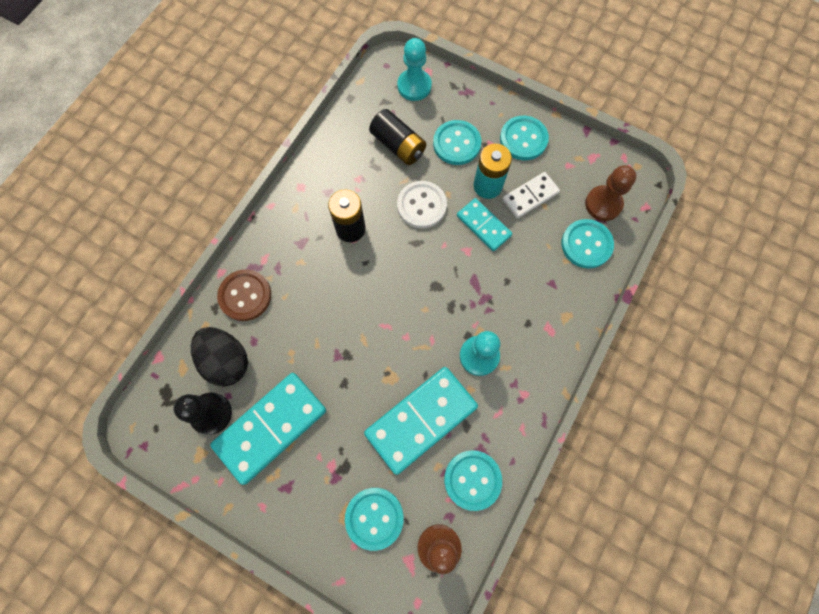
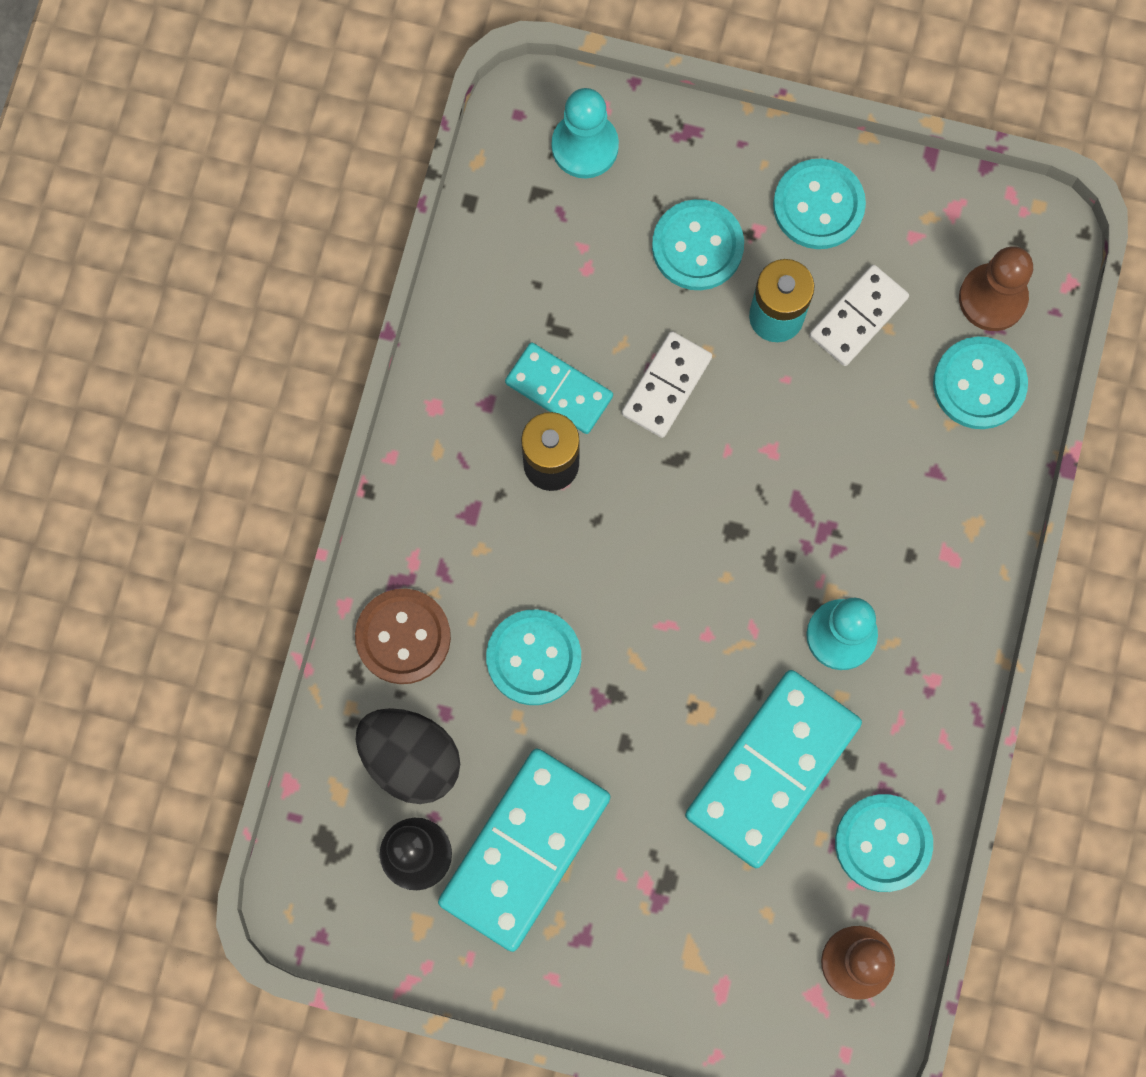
camera: 15 degrees left, 5 degrees up
(374, 518) = (740, 946): turquoise button -> turquoise button (533, 658)
(398, 145) = (590, 278): black battery -> none
(421, 205) = (667, 386): white button -> white domino
(483, 226) = (788, 396): turquoise domino -> turquoise domino (559, 390)

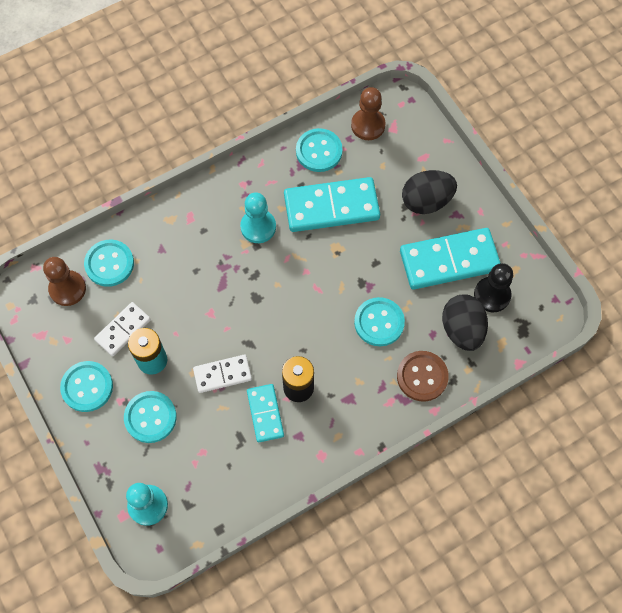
camera: 135 degrees left, 10 degrees down
(646, 916) = (426, 201): none -> black egg
(858, 317) = (123, 330): white domino -> white domino turned 45 degrees counterclockwise

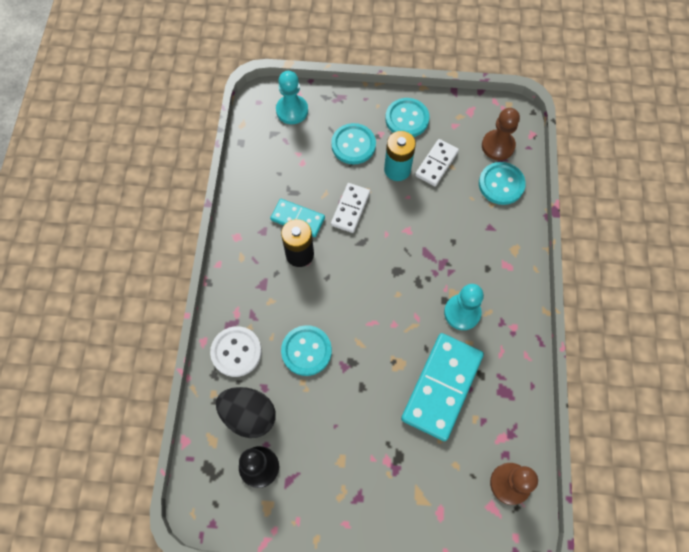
camera: 125 degrees right, 0 degrees up
(123, 330) = (436, 164): white domino -> white domino turned 45 degrees clockwise
(319, 151) = (508, 415): turquoise button -> none
(422, 376) = (236, 352): brown button -> white button
(426, 201) = (391, 479): black egg -> none
(449, 261) = (318, 454): turquoise domino -> none

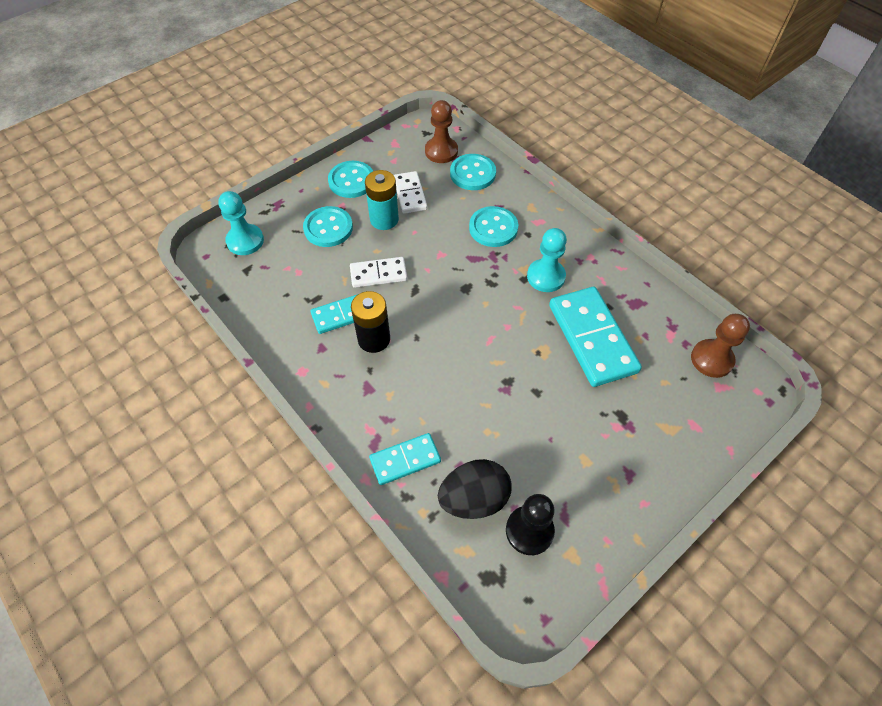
camera: 45 degrees left, 10 degrees down
(236, 352) = (405, 460): white button -> turquoise domino
(306, 351) = (463, 405): turquoise button -> turquoise button (493, 228)
(350, 209) = (378, 274): white domino -> white domino turned 75 degrees counterclockwise

